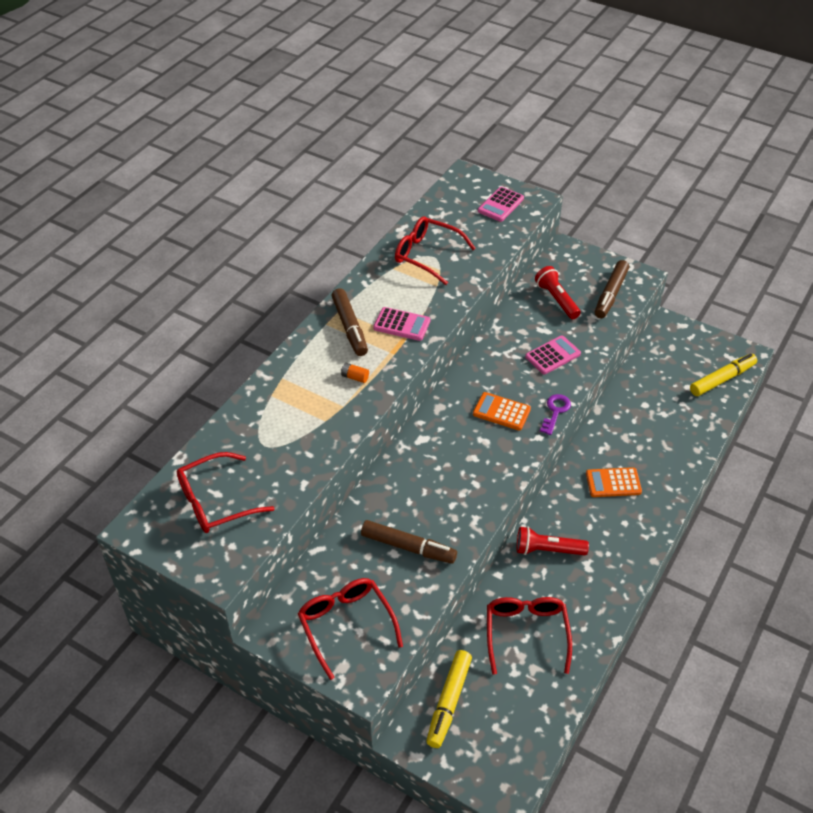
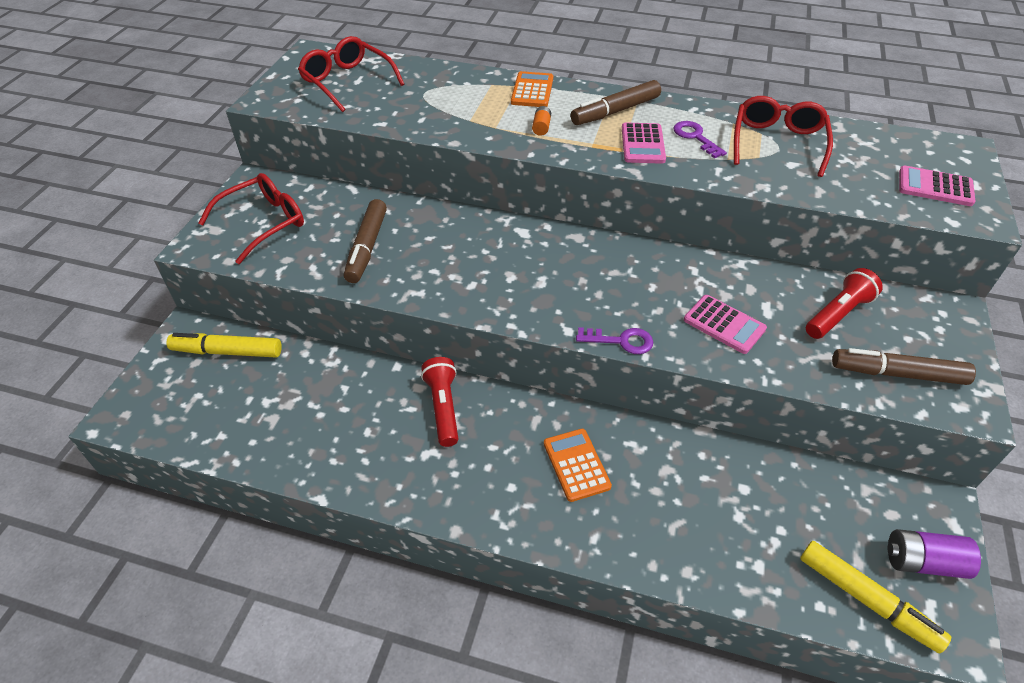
camera: 75 degrees right, 0 degrees up
(404, 294) = (695, 137): none -> purple key
(501, 412) = (595, 290): orange calculator -> orange calculator (532, 90)
(526, 633) = (319, 404): red glasses -> none
(703, 347) = (923, 562): none -> purple battery

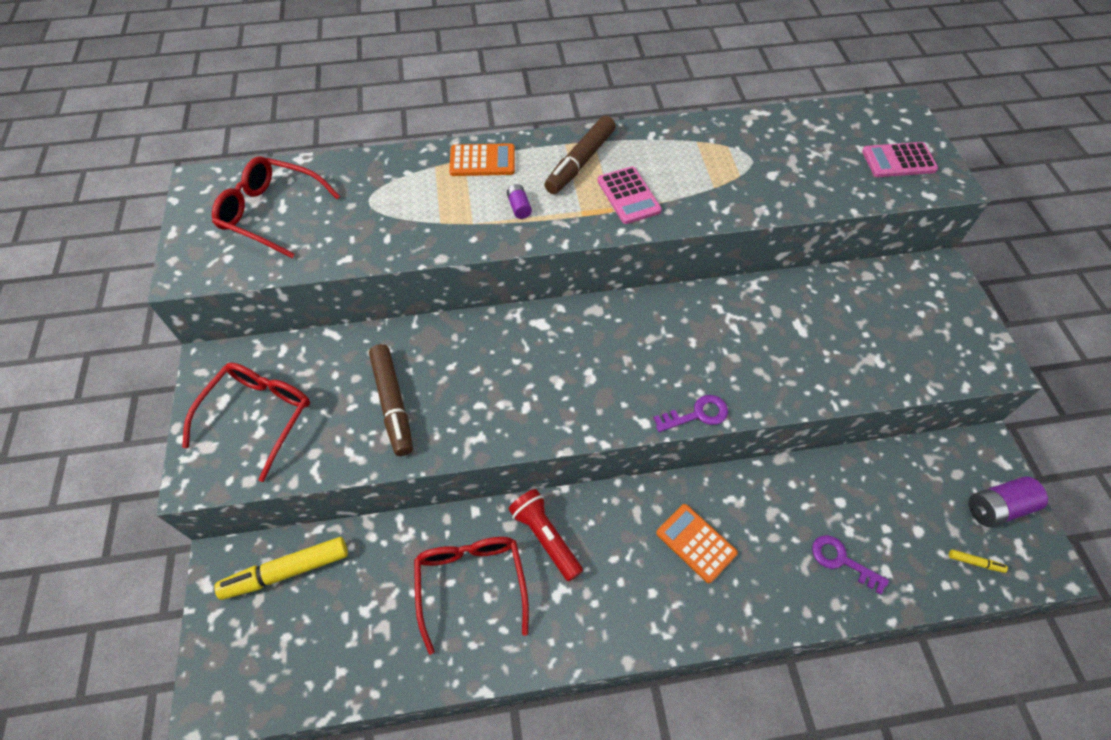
camera: 25 degrees left, 10 degrees up
(532, 90) = (482, 161): orange calculator -> orange calculator turned 105 degrees clockwise
(541, 127) = (519, 207): orange battery -> purple battery
(695, 137) = (672, 171): purple key -> purple key (842, 561)
(724, 324) = (774, 359): pink calculator -> none
(777, 143) = (747, 153): red glasses -> red glasses (471, 583)
(838, 314) = (858, 310): red flashlight -> none
(866, 600) = (975, 562): yellow marker -> yellow marker, size x0.42
(897, 373) = (930, 353): brown marker -> none

